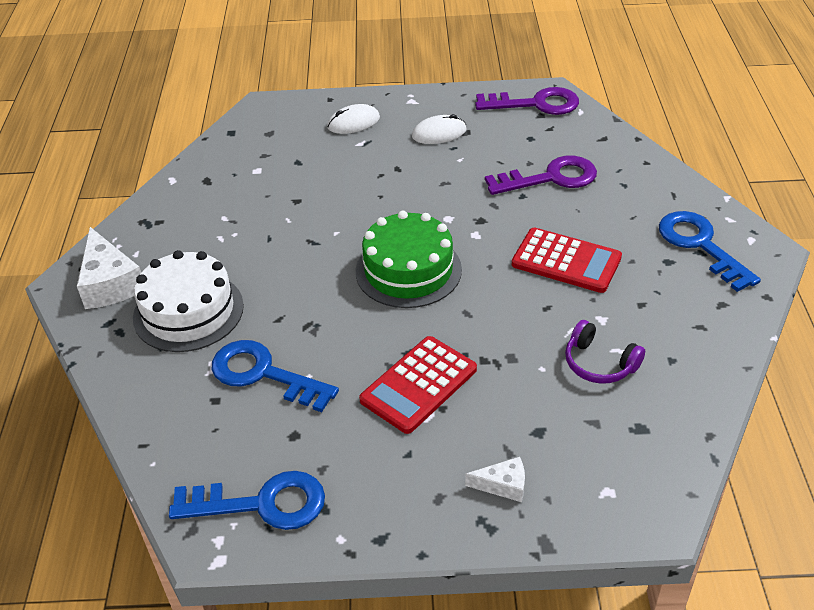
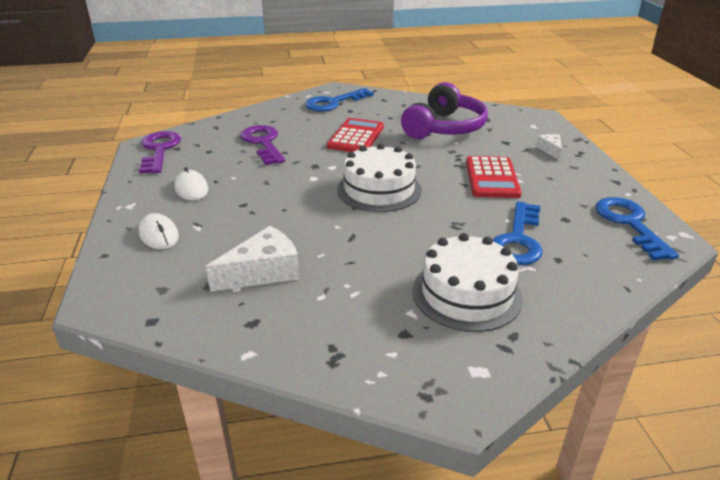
camera: 100 degrees left, 10 degrees down
(110, 283) = (446, 363): white cheese -> white cheese (263, 272)
(408, 270) = (379, 189): green cake -> white cake
(418, 385) = (492, 178): red calculator -> red calculator turned 60 degrees clockwise
(599, 363) = (444, 127): purple headphones -> purple headphones, size x1.93

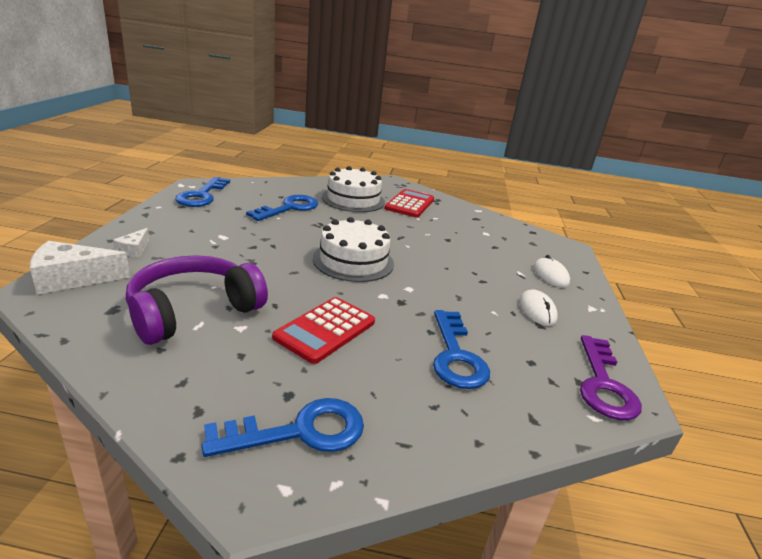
camera: 165 degrees left, 5 degrees down
(263, 143) = (456, 356): purple key -> blue key
(263, 272) = (468, 235): white cheese -> white cheese (72, 278)
(492, 178) = (241, 243): red calculator -> red calculator (410, 204)

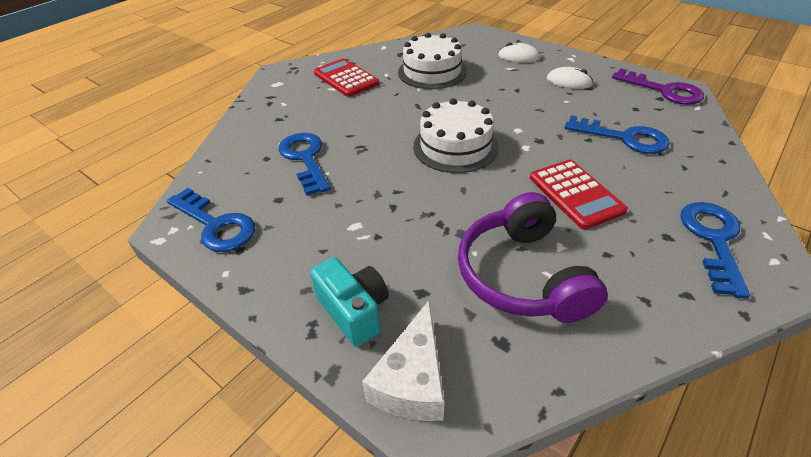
camera: 55 degrees left, 15 degrees up
(134, 250) = (354, 311): white cheese -> turquoise camera
(353, 199) = (311, 109): white cake -> white cake (432, 72)

